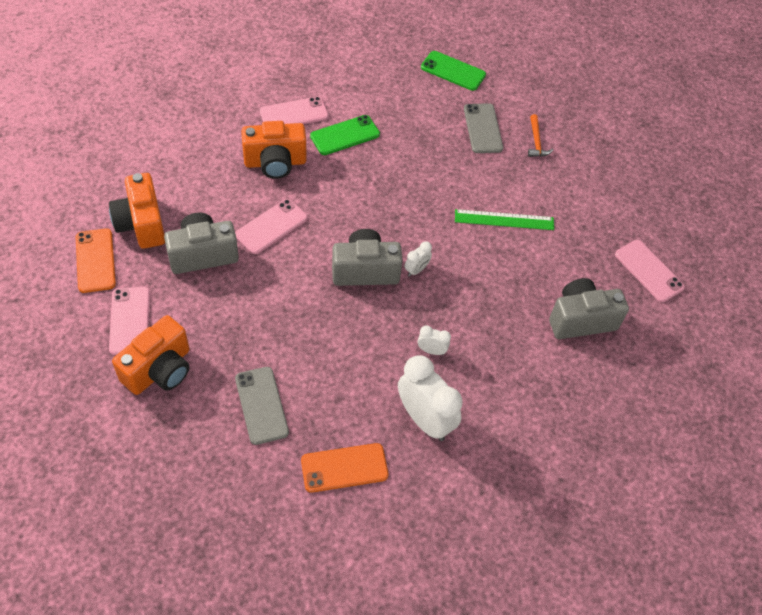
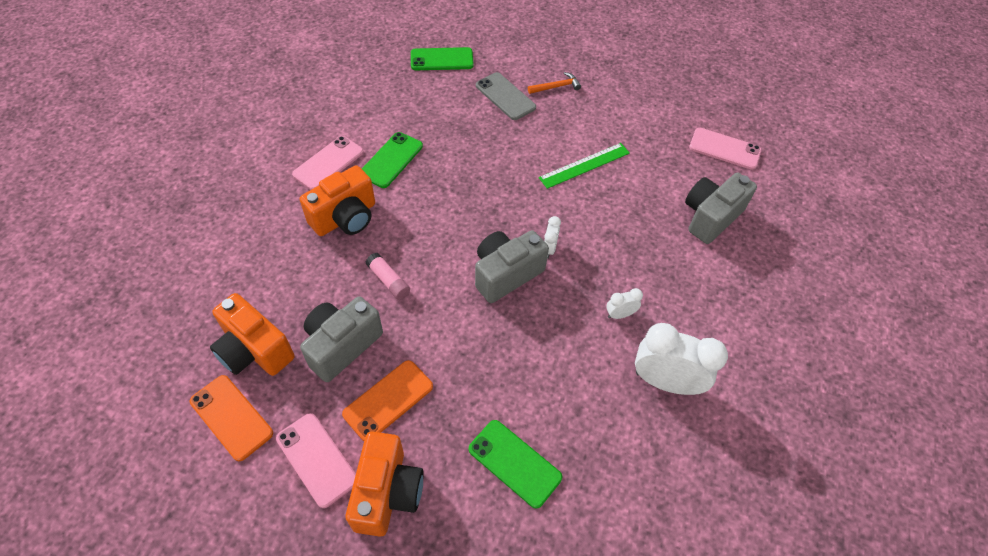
camera: 30 degrees left, 0 degrees up
(261, 405) = (514, 463): grey phone -> green phone
(271, 227) = (388, 281): pink phone -> pink glue stick
(344, 467) = (636, 474): orange phone -> orange phone (388, 400)
(536, 141) = (556, 87): orange hammer -> orange hammer turned 75 degrees counterclockwise

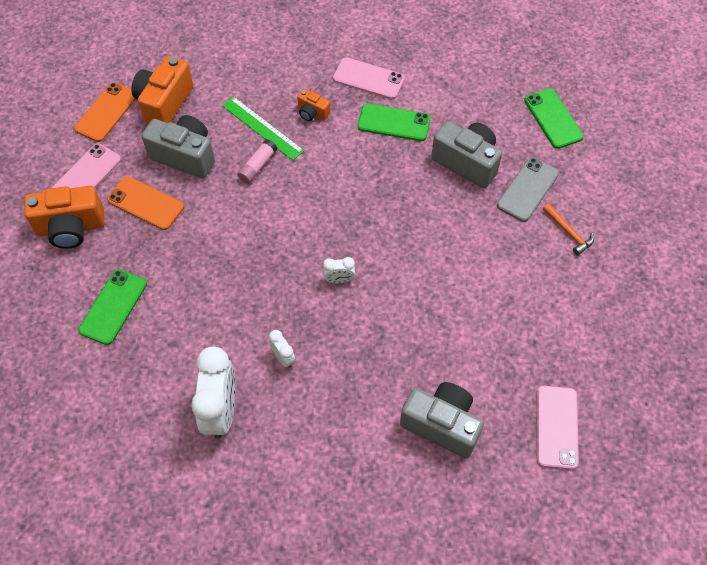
camera: 75 degrees right, 5 degrees up
(345, 218) = (312, 113): orange camera -> orange camera, size x0.51
(506, 274) = (296, 251): grey camera -> grey camera (467, 162)
(584, 165) = (462, 286): green ruler -> green ruler (262, 128)

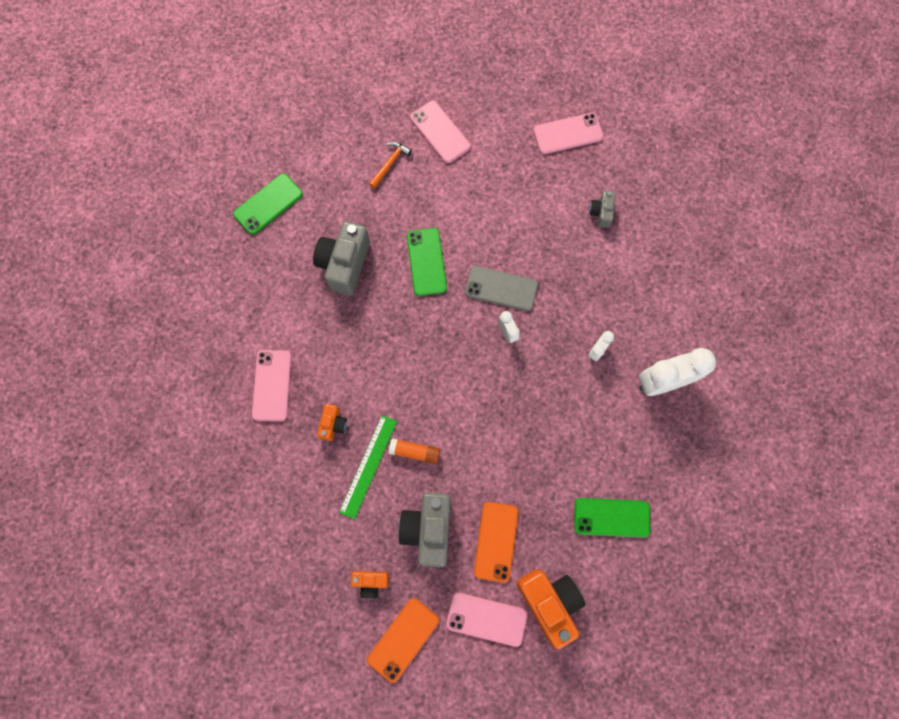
camera: 110 degrees left, 15 degrees up
(106, 112) = (403, 639): orange phone -> orange phone turned 60 degrees counterclockwise
(164, 103) = (371, 582): orange camera -> orange camera, size x0.51
(257, 166) = (415, 452): pink glue stick -> orange glue stick
(394, 123) = (320, 343): green phone -> green phone (426, 262)
(441, 425) = (601, 212): grey camera -> grey camera, size x0.51
(528, 189) = (356, 206): grey phone -> grey phone (501, 288)
(595, 291) = (440, 132): none -> pink phone

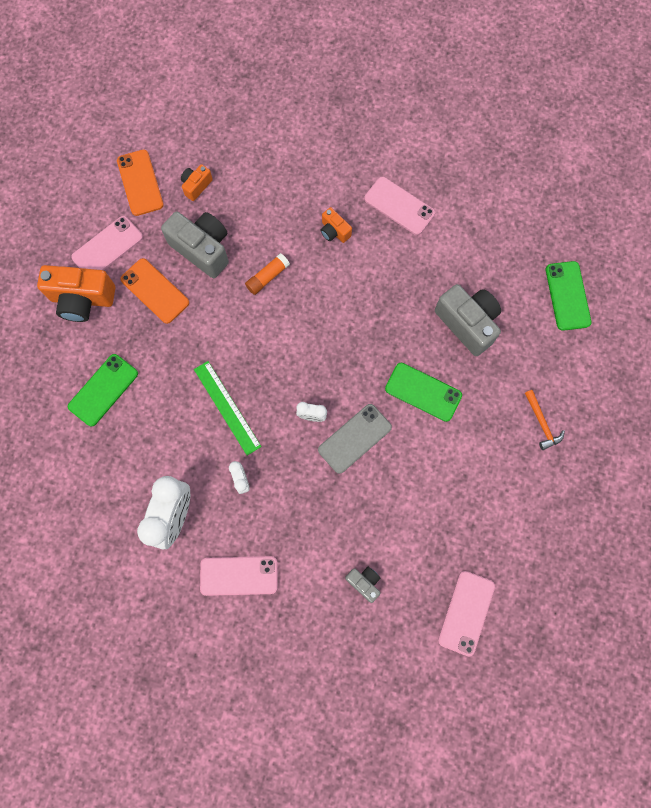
camera: 125 degrees right, 0 degrees up
(368, 466) = (282, 236): green ruler -> green ruler (227, 407)
(440, 132) = (546, 490): pink phone -> pink phone (239, 575)

